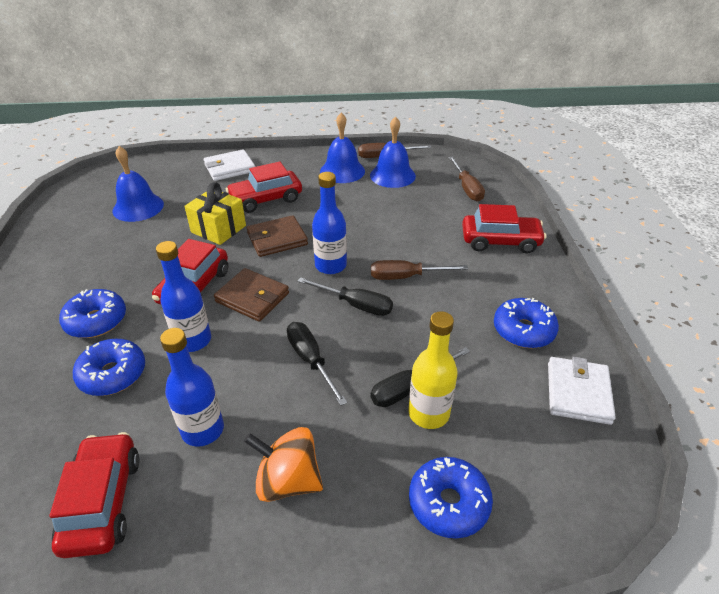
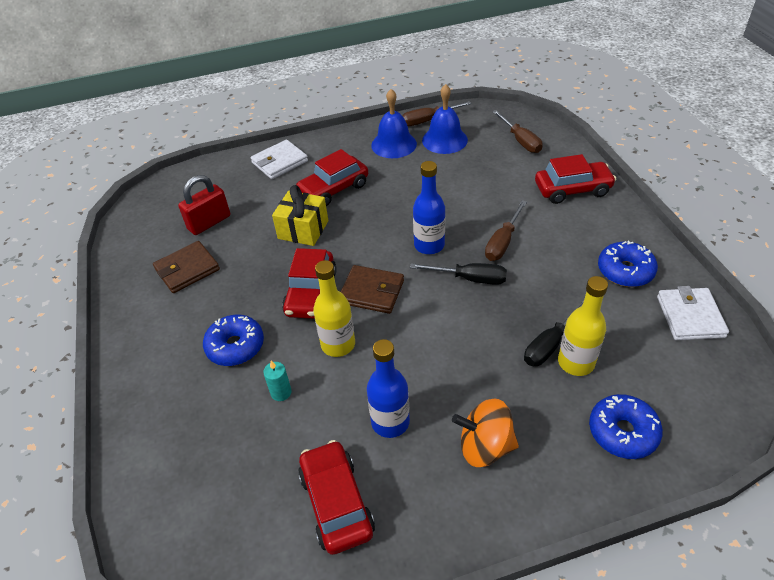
camera: 10 degrees left, 5 degrees up
(113, 374) = (281, 392): blue donut -> turquoise candle
(138, 207) = (209, 222): blue bell -> red padlock
(193, 340) = (338, 344): blue bottle -> yellow bottle
(277, 239) = (365, 229): brown wallet -> brown wallet (187, 269)
(311, 360) = (454, 339): black screwdriver -> none
(406, 277) = (503, 242): brown screwdriver -> brown screwdriver turned 45 degrees counterclockwise

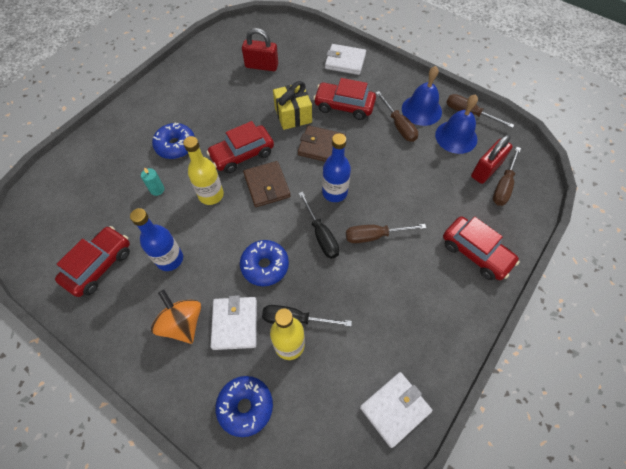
camera: 50 degrees right, 15 degrees up
(187, 269) = (216, 83): brown wallet -> brown wallet (321, 146)
(396, 166) = (398, 125): none -> brown screwdriver
(496, 142) = (486, 170): none -> red padlock
(520, 397) = (235, 324): none -> white wallet
(625, 271) = (410, 336): blue donut -> blue donut (265, 266)

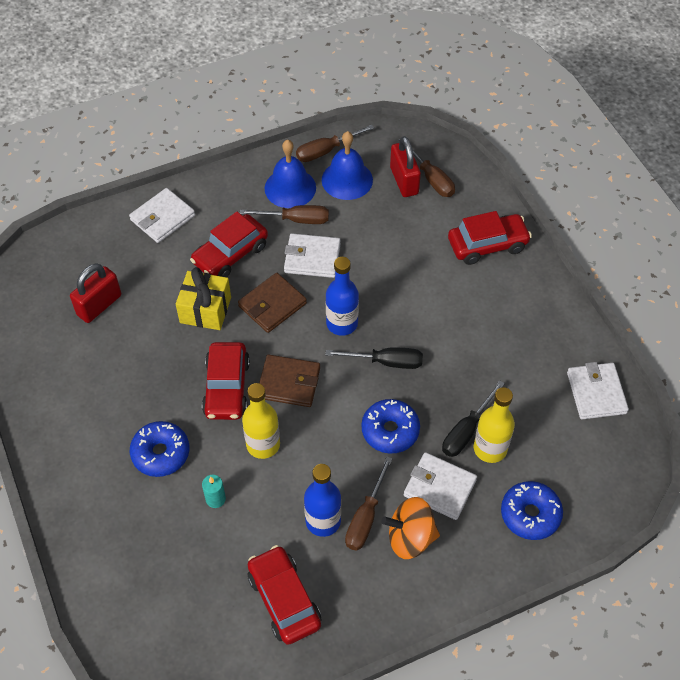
camera: 60 degrees left, 5 degrees down
(374, 236) = (417, 316): brown screwdriver -> brown screwdriver (366, 517)
(375, 149) = (312, 258): none -> white wallet

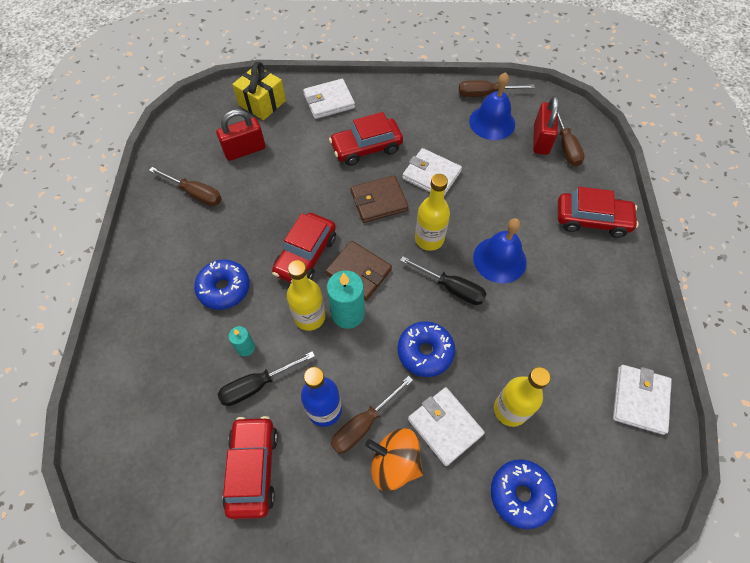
camera: 25 degrees right, 5 degrees up
(205, 310) = (323, 185): yellow gift -> yellow gift (262, 103)
(290, 188) = (441, 113): blue bell -> blue bell (499, 259)
(296, 219) = (433, 139): brown screwdriver -> brown screwdriver (195, 193)
(299, 426) = (348, 313): none -> turquoise candle
(342, 323) = (429, 239): blue bottle -> yellow bottle
(466, 430) = (495, 382): black screwdriver -> black screwdriver (257, 385)

